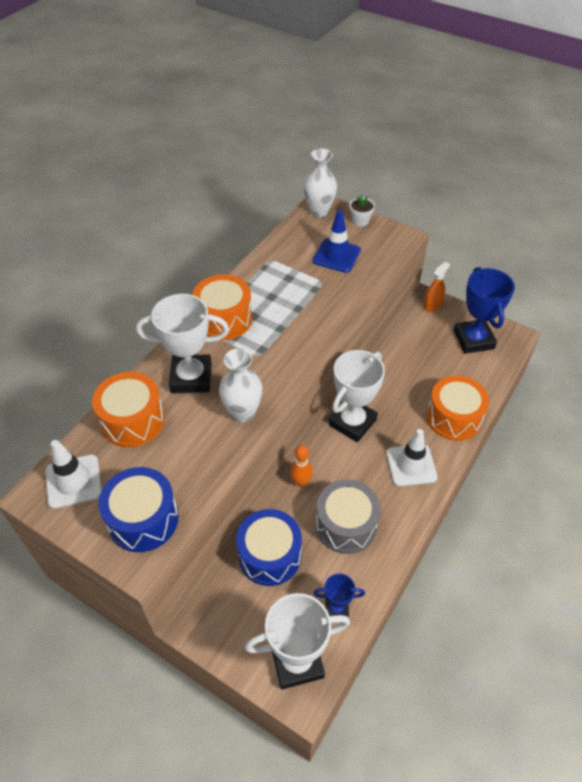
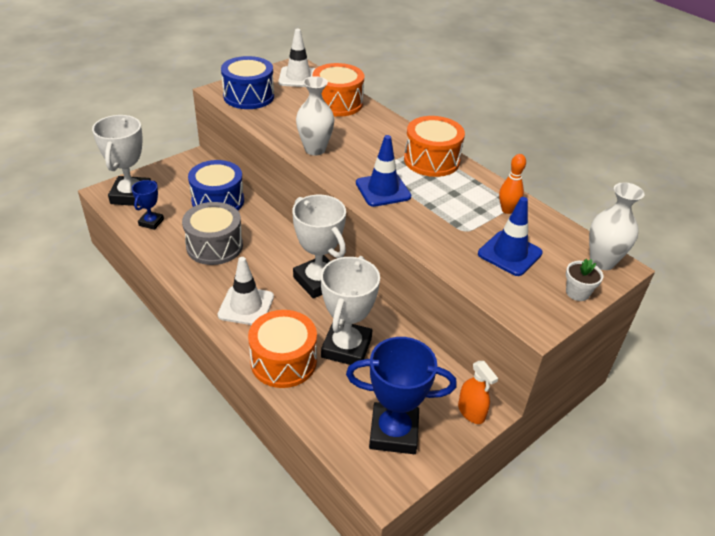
camera: 105 degrees right, 10 degrees down
(191, 377) = (367, 133): white trophy -> white trophy (346, 347)
(290, 343) = (383, 190): none -> blue traffic cone
(301, 482) = (272, 232): orange bowling pin -> orange bowling pin (507, 210)

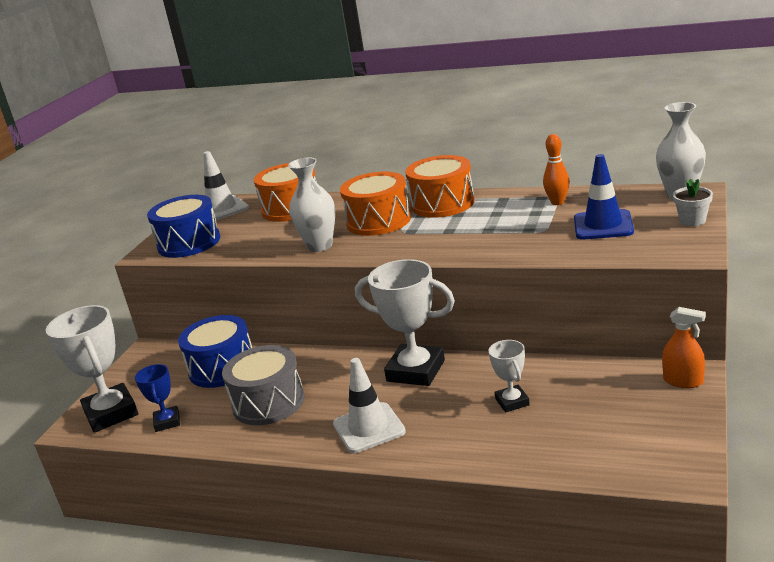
camera: 25 degrees left, 15 degrees down
(283, 361) = (467, 446): orange drum -> orange drum (378, 221)
(346, 347) = (512, 402): white trophy -> white trophy, size x0.53
(383, 190) = (429, 241): blue traffic cone -> none
(393, 432) = (640, 434): blue trophy -> none

